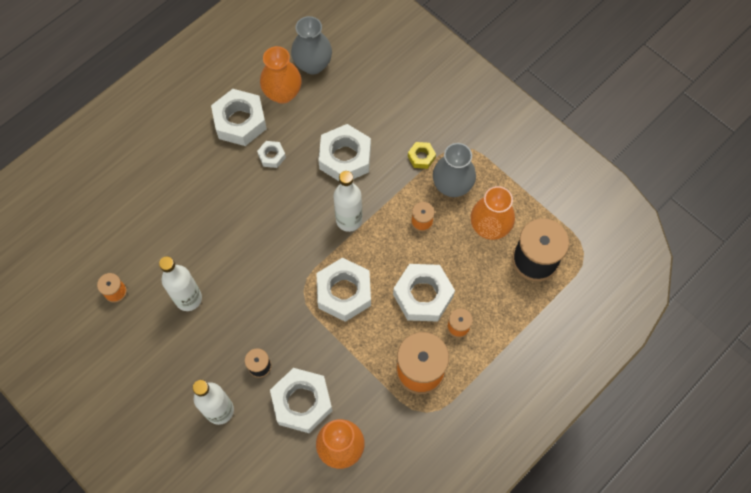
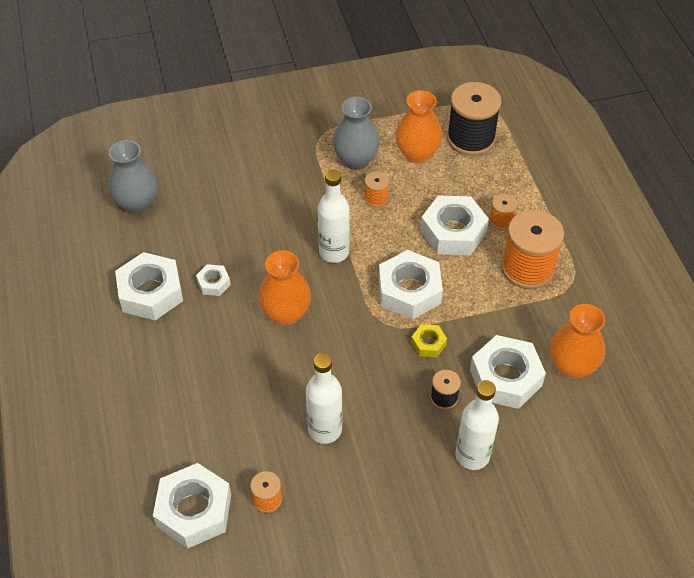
camera: 60 degrees left, 15 degrees down
(283, 93) = (148, 242): orange vase -> orange vase (286, 313)
(345, 158) = (263, 225): white nut -> white nut (194, 510)
(421, 157) = (309, 168): yellow nut -> yellow nut (428, 344)

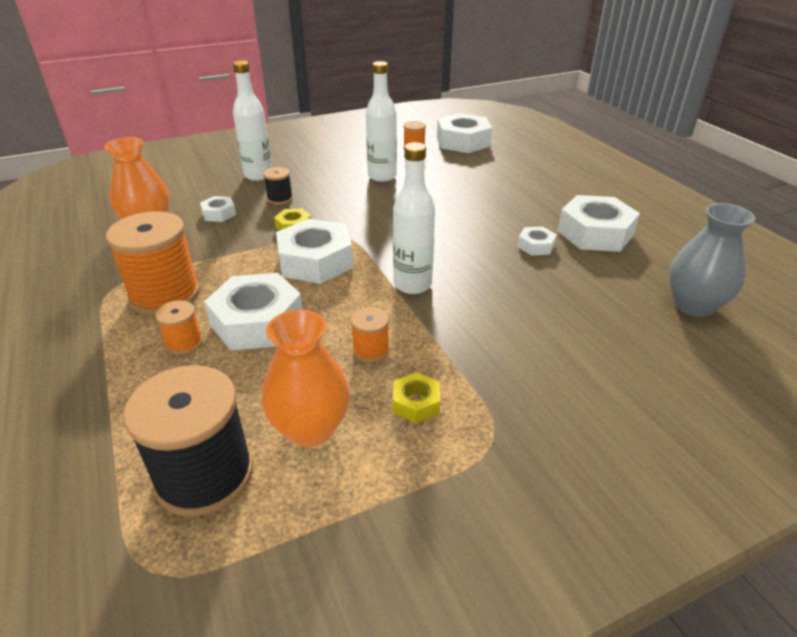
camera: 170 degrees right, 15 degrees down
(286, 313) = (446, 232): orange vase -> none
(356, 160) = (416, 403): grey vase -> yellow nut
(505, 378) = (219, 214): white nut -> white nut, size x0.49

